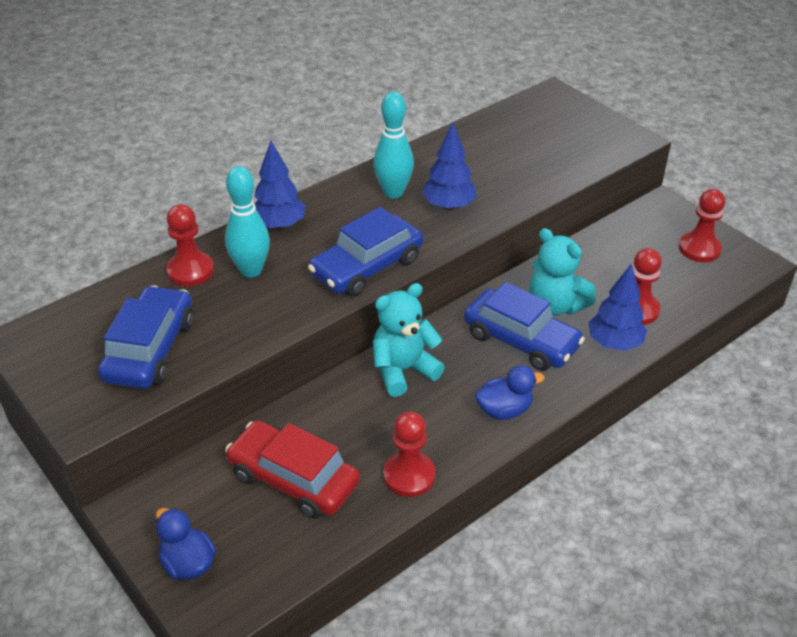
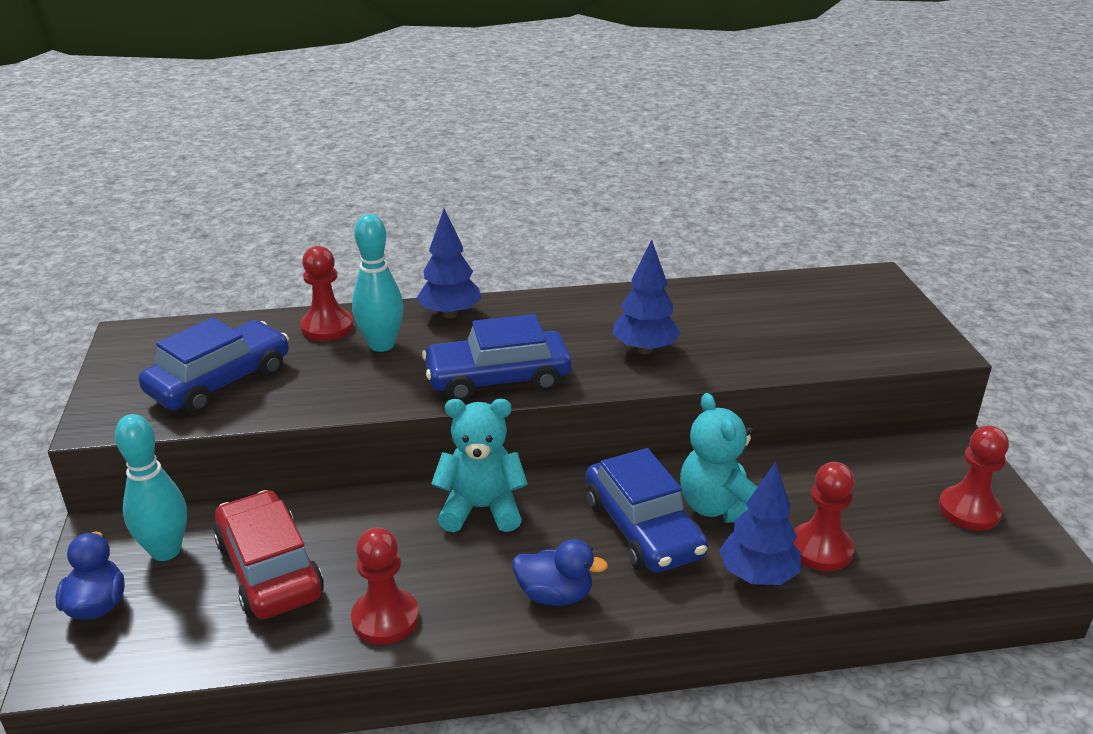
camera: 30 degrees right, 10 degrees down
(393, 192) = (596, 319): turquoise bowling pin -> turquoise bowling pin (166, 551)

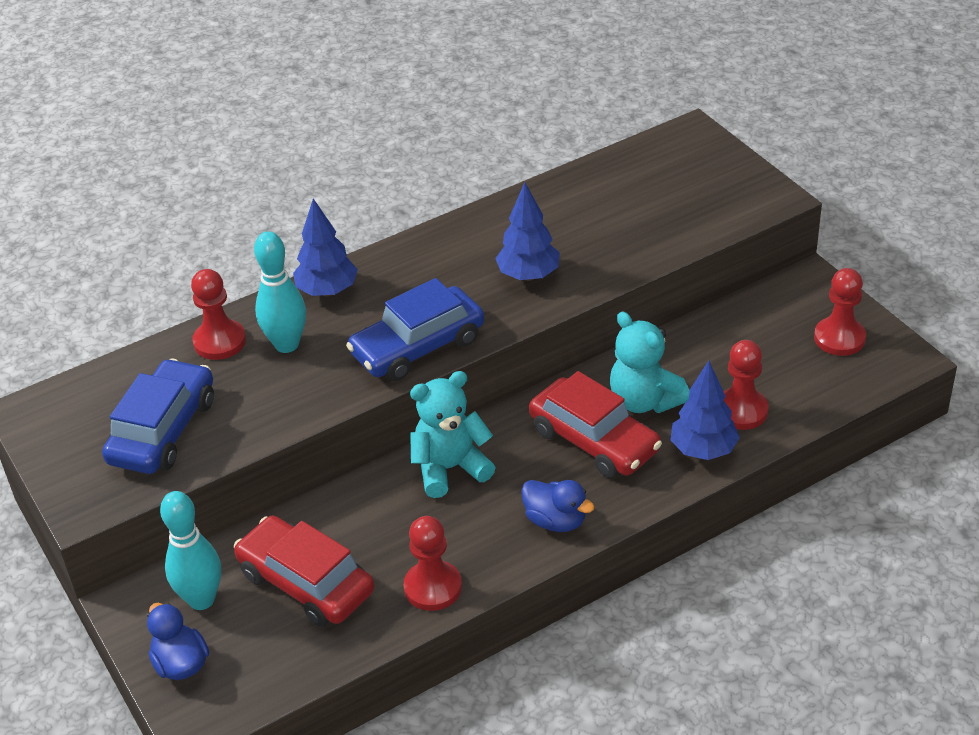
camera: 20 degrees left, 10 degrees up
(555, 595) = (556, 521): blue duck -> blue duck turned 45 degrees clockwise
(643, 528) = (594, 440): blue car -> red car

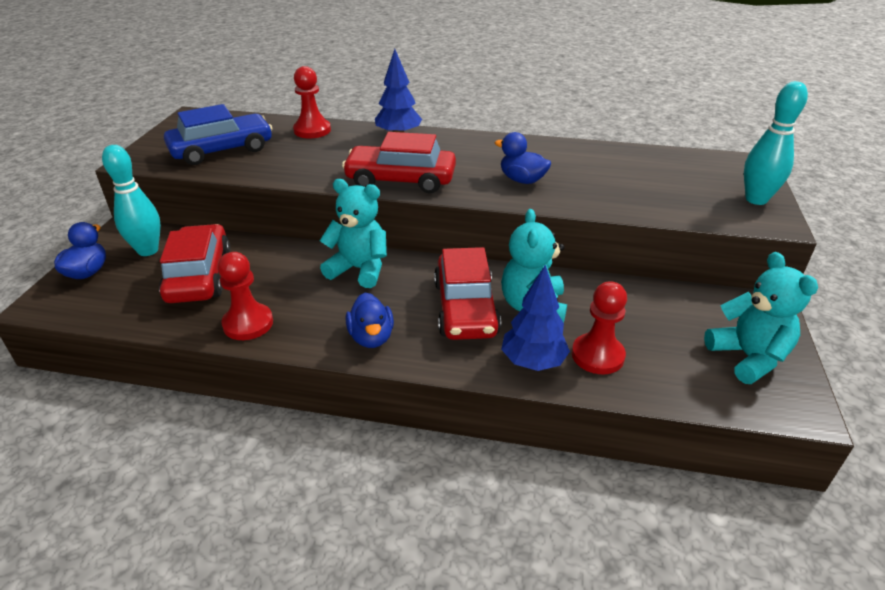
camera: 40 degrees right, 5 degrees down
(287, 344) = (339, 146): turquoise bowling pin -> turquoise bowling pin (756, 199)
(418, 346) = (400, 180): blue car -> red car
(528, 275) = (522, 180): blue tree -> blue duck
(839, 338) = (748, 357): red pawn -> turquoise teddy bear

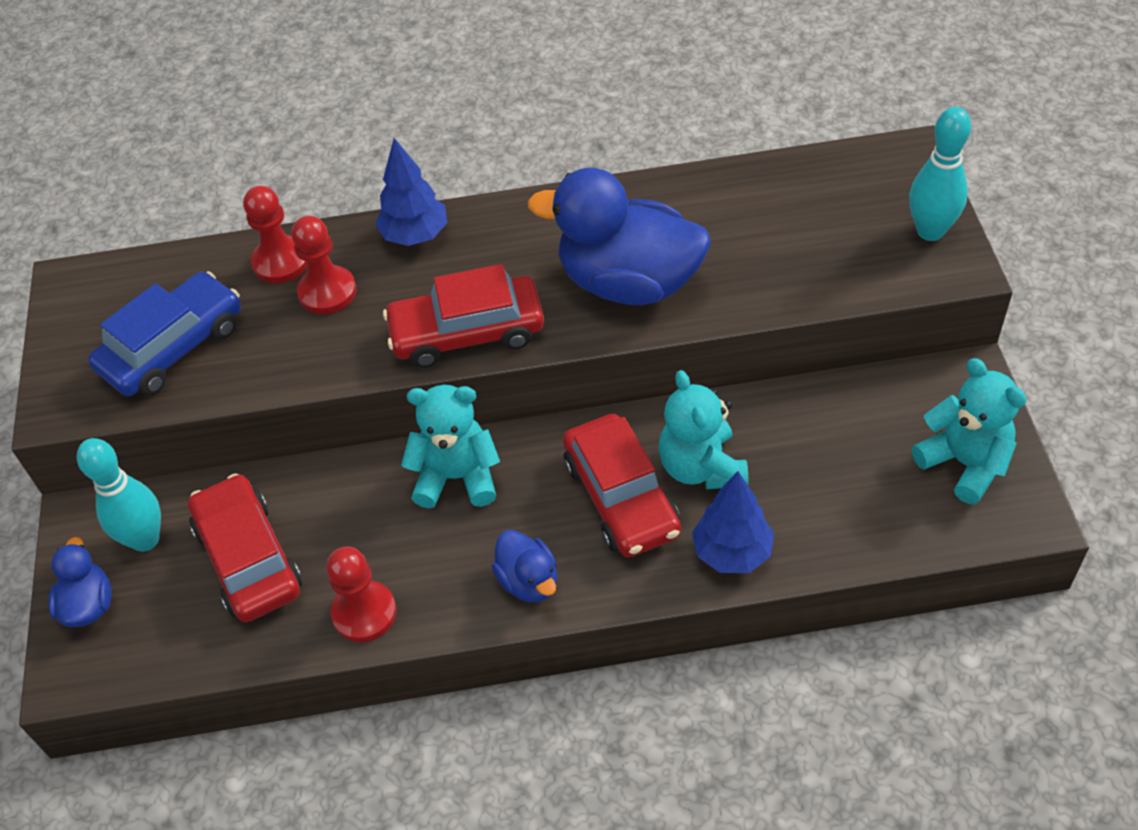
camera: 15 degrees left, 15 degrees up
(522, 180) = (628, 282): blue duck -> blue duck, size x2.07
(597, 355) = (801, 517): red pawn -> red pawn (327, 292)

